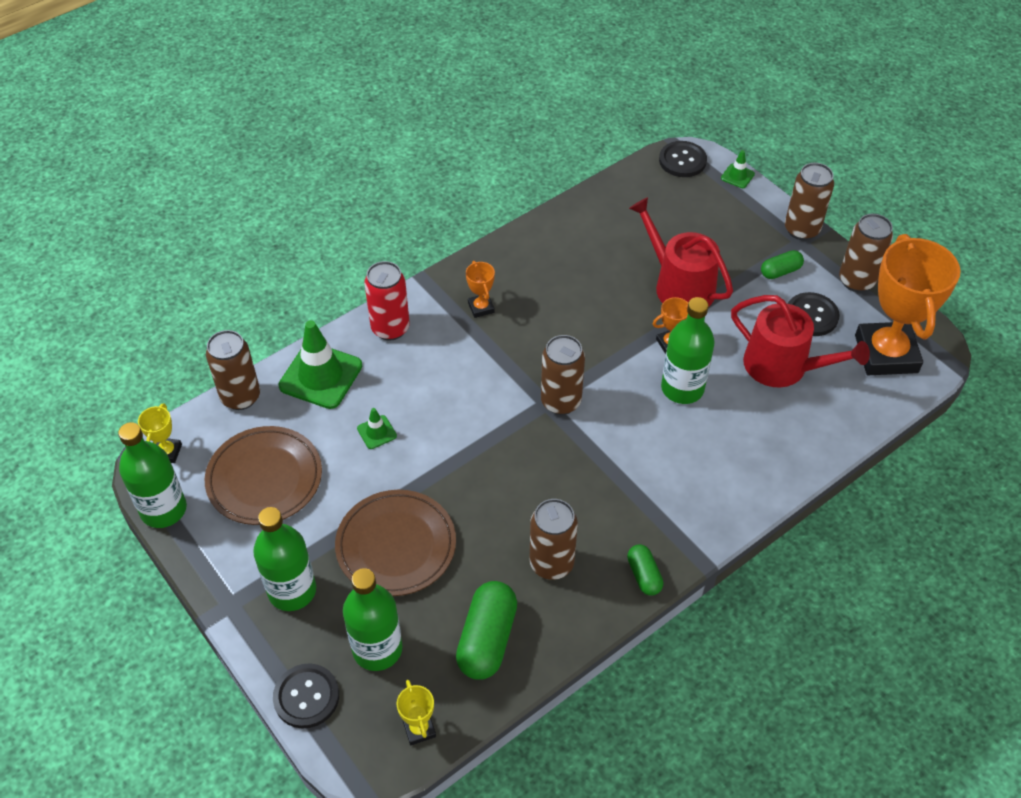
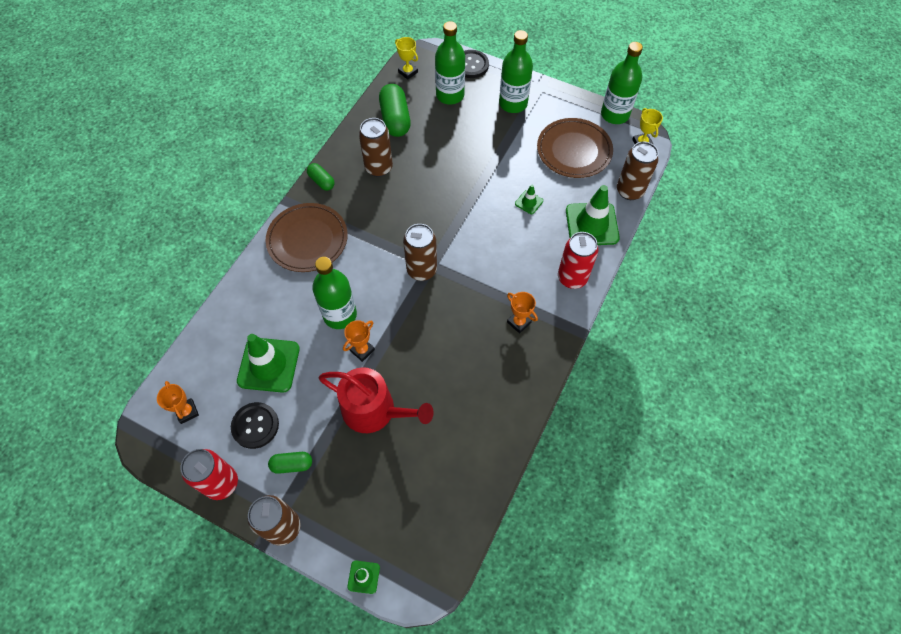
camera: 155 degrees right, 10 degrees up
(396, 545) = (473, 144): brown plate -> brown plate (307, 240)
(682, 160) = (425, 574): black button -> none
(780, 271) = (292, 464): green capsule -> green capsule turned 45 degrees clockwise
(783, 367) = (268, 365): red watering can -> green traffic cone
(856, 281) = (221, 483): brown can -> red can
(886, 354) = (187, 412): orange trophy -> orange trophy, size x0.42

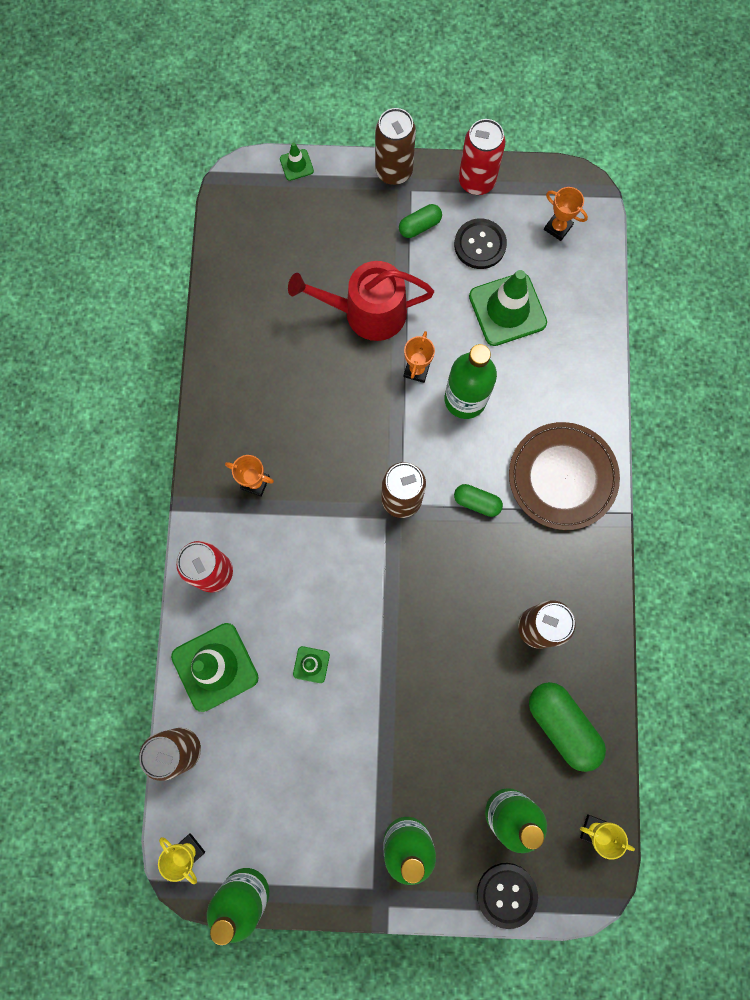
camera: 155 degrees right, 15 degrees up
(321, 181) = (599, 570): green capsule -> green capsule (477, 502)
(574, 151) = (282, 788): brown plate -> none

